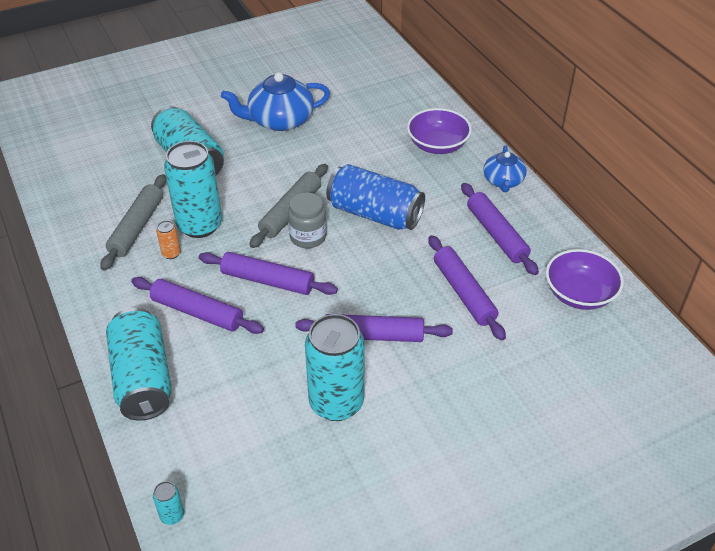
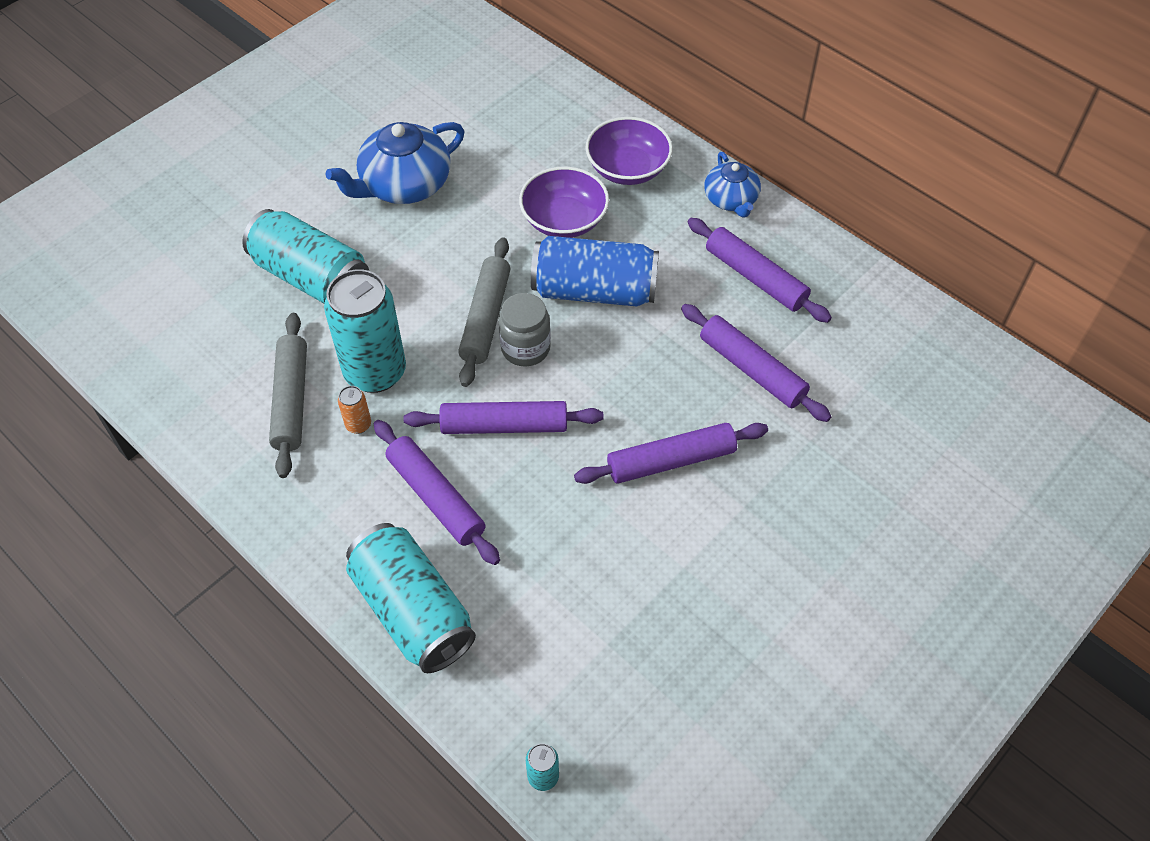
camera: 20 degrees left, 10 degrees up
(197, 312) = (436, 497): purple rolling pin -> purple rolling pin turned 45 degrees clockwise
(336, 403) = (668, 564): turquoise can -> none
(579, 294) = (885, 331): purple bowl -> purple bowl (564, 220)

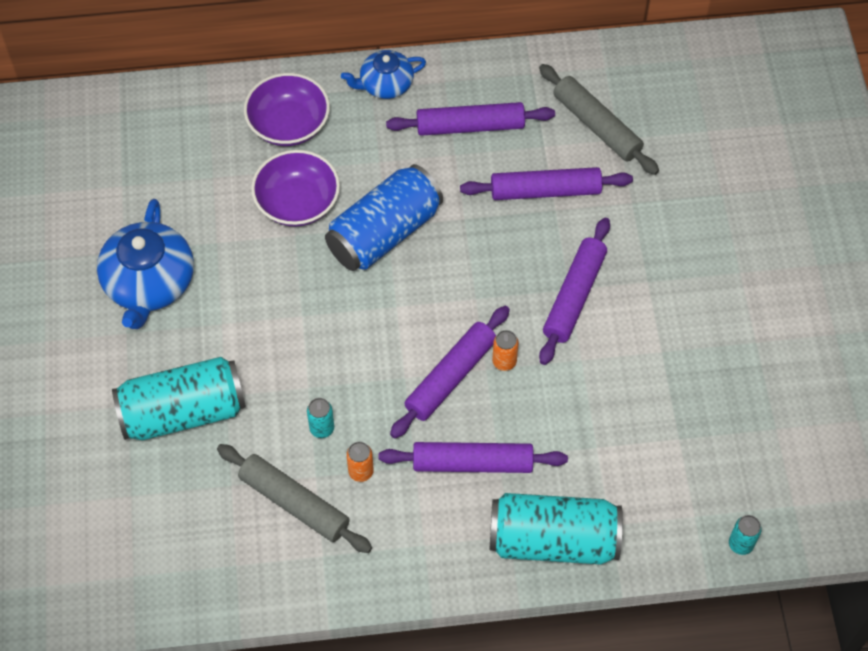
camera: 50 degrees left, 5 degrees up
(375, 372) = (322, 428): turquoise can -> turquoise can, size x0.41
(485, 318) = (341, 320): grey rolling pin -> grey rolling pin (596, 126)
(525, 348) = (394, 314): grey jar -> none
(555, 453) = (504, 362): none -> orange can
(731, 199) = (385, 84): blue teapot -> blue teapot turned 135 degrees clockwise

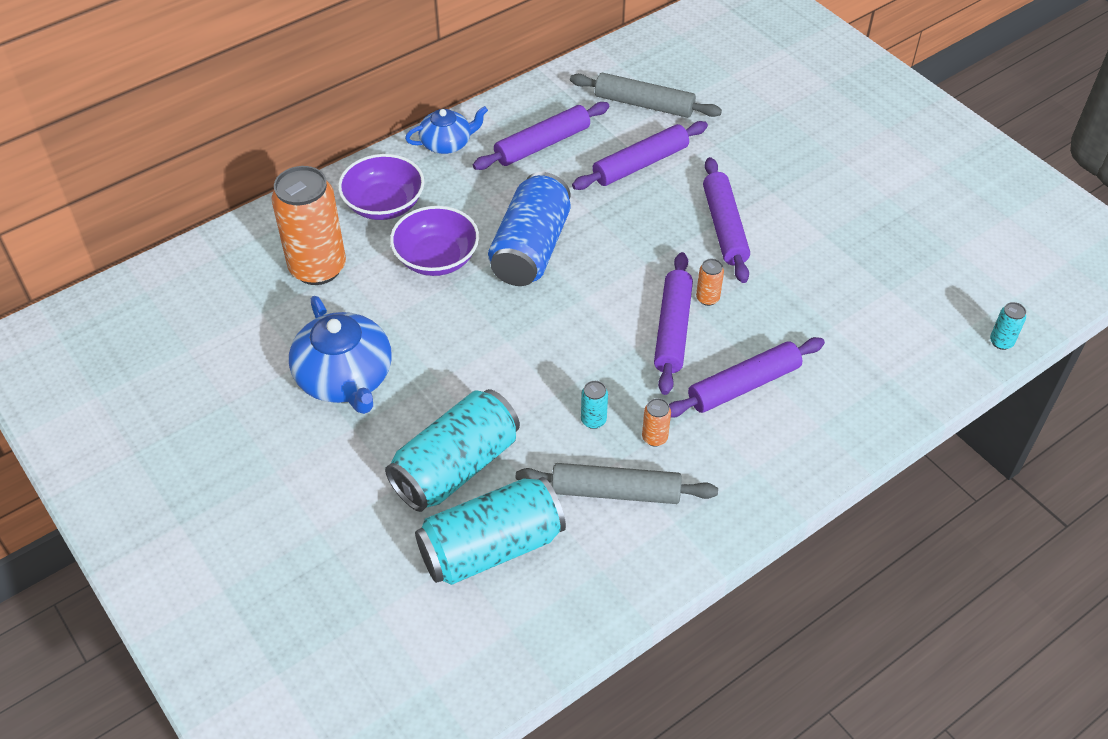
camera: 30 degrees left, 10 degrees down
(193, 163) = (318, 268): none -> orange can
(385, 84) = (447, 143): blue teapot -> blue teapot turned 150 degrees counterclockwise
(553, 540) = (857, 411): turquoise can -> turquoise can (491, 547)

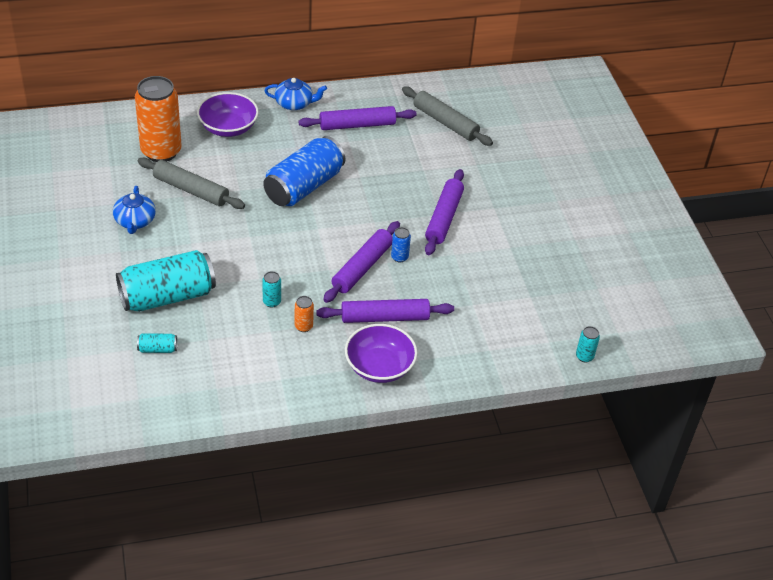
camera: 20 degrees right, 5 degrees down
(345, 378) = (135, 221): blue teapot -> blue teapot, size x0.60
(436, 258) = (239, 171): purple bowl -> purple bowl (379, 367)
(491, 547) = (157, 349): turquoise can -> turquoise can, size x0.41
(615, 492) = (256, 348): grey rolling pin -> grey rolling pin (191, 190)
(640, 164) = (415, 159): purple rolling pin -> none
(707, 298) = (399, 257): orange can -> blue can

